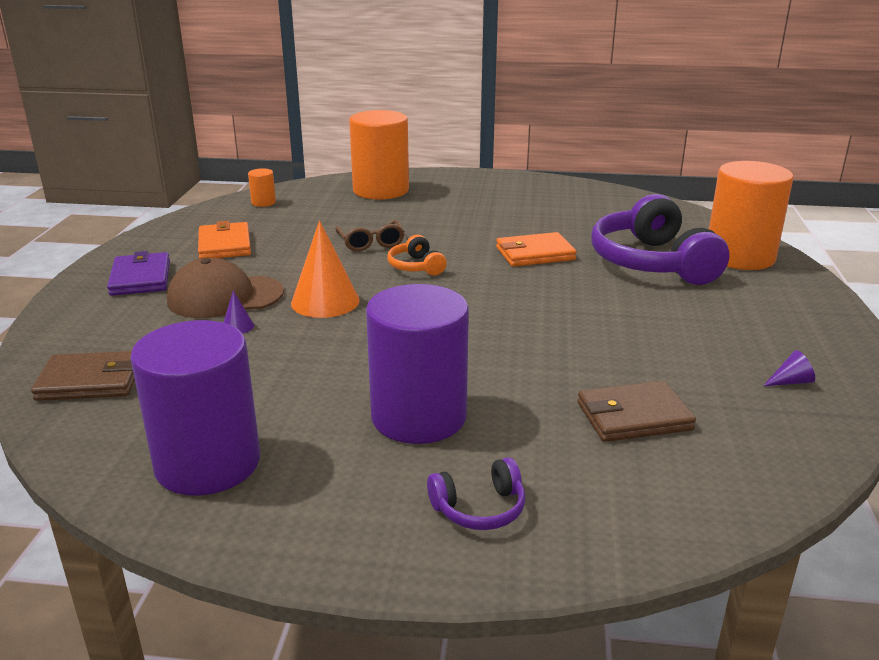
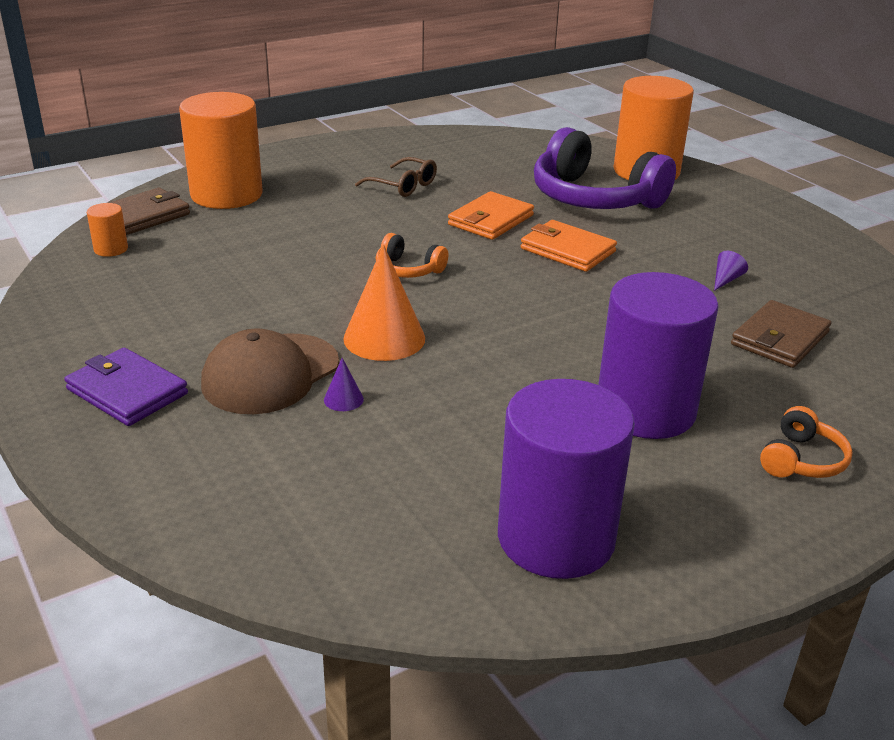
camera: 40 degrees left, 5 degrees up
(91, 381) = (293, 525): brown wallet -> brown wallet (143, 216)
(224, 245) = (158, 315): orange wallet -> orange wallet (567, 250)
(371, 243) = (320, 259): brown glasses -> brown glasses (403, 186)
(479, 508) = (801, 460): purple headphones -> orange headphones
(790, 382) = (824, 268): purple cone -> purple cone (726, 280)

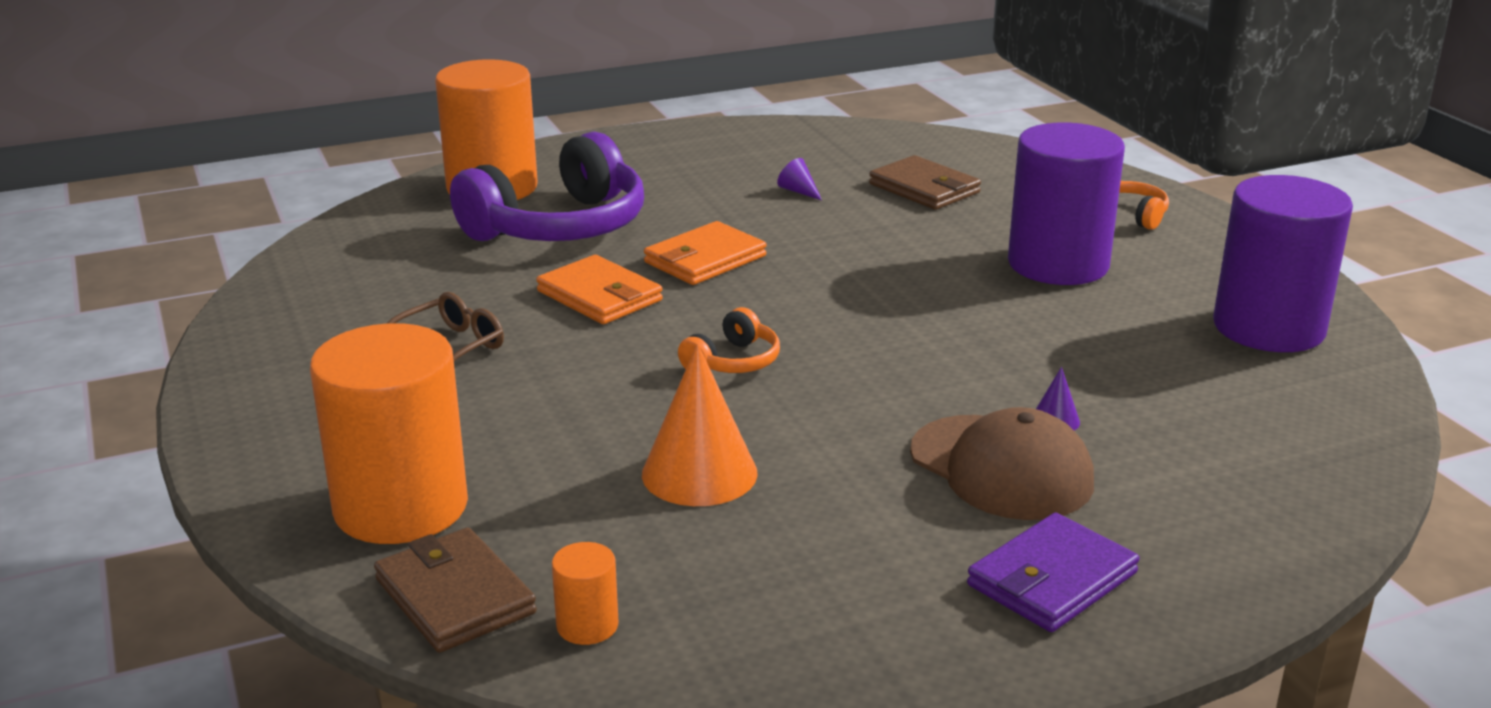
camera: 80 degrees left, 5 degrees down
(384, 338) = (914, 388): orange cone -> orange cone (699, 473)

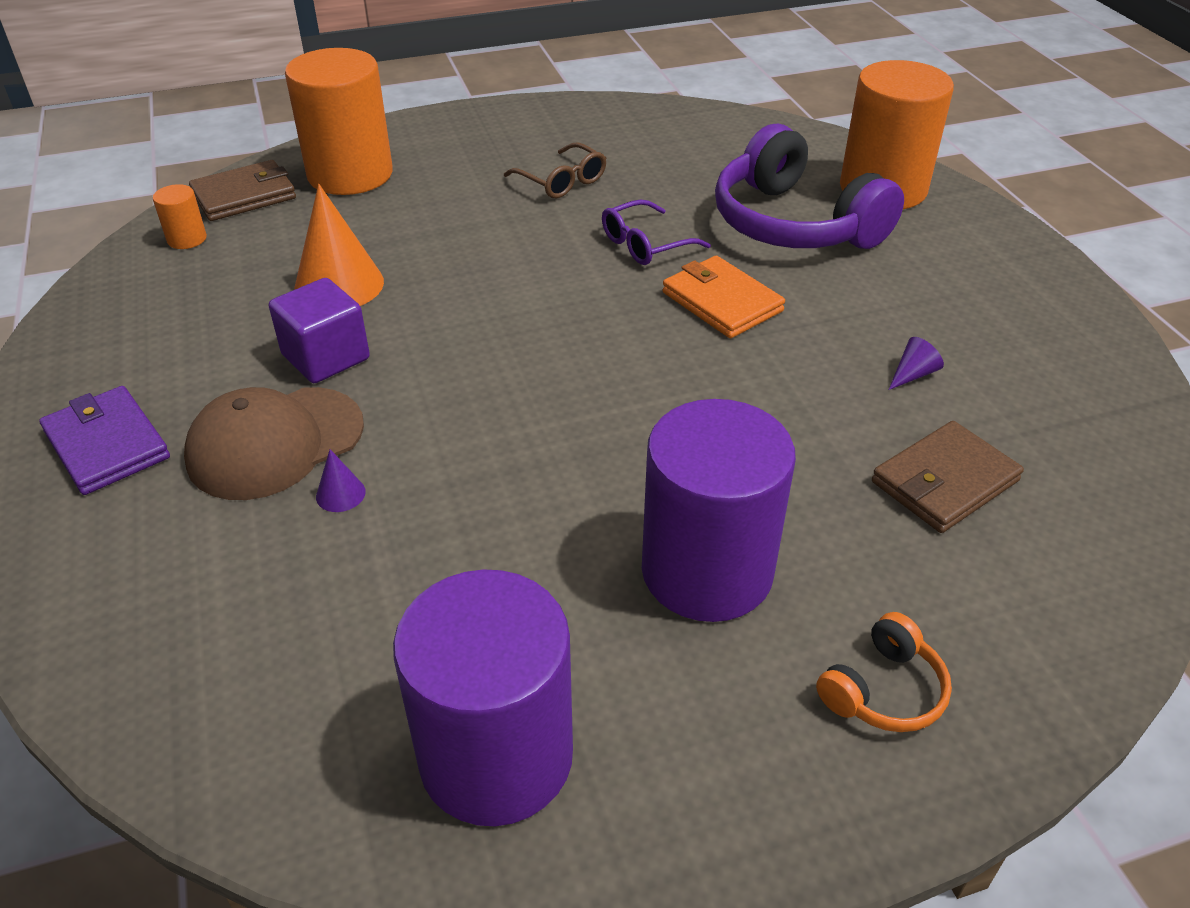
camera: 95 degrees right, 15 degrees up
(599, 296) = (645, 244): orange wallet -> purple glasses
(733, 362) = (509, 308): orange headphones -> none
(848, 460) = (326, 357): none -> purple cube

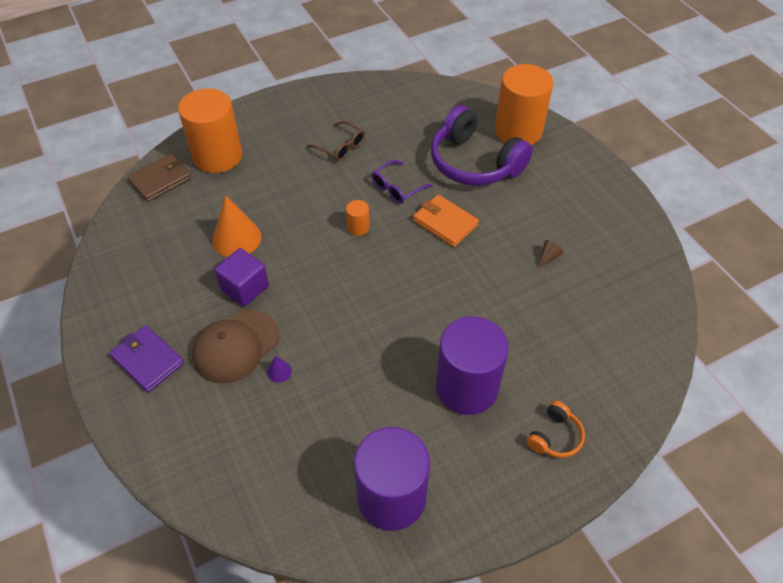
camera: 10 degrees left, 10 degrees up
(187, 239) = (139, 216): orange cylinder -> orange cylinder (358, 227)
(912, 374) = (548, 257): purple cone -> brown cone
(944, 481) = (570, 320): brown wallet -> none

